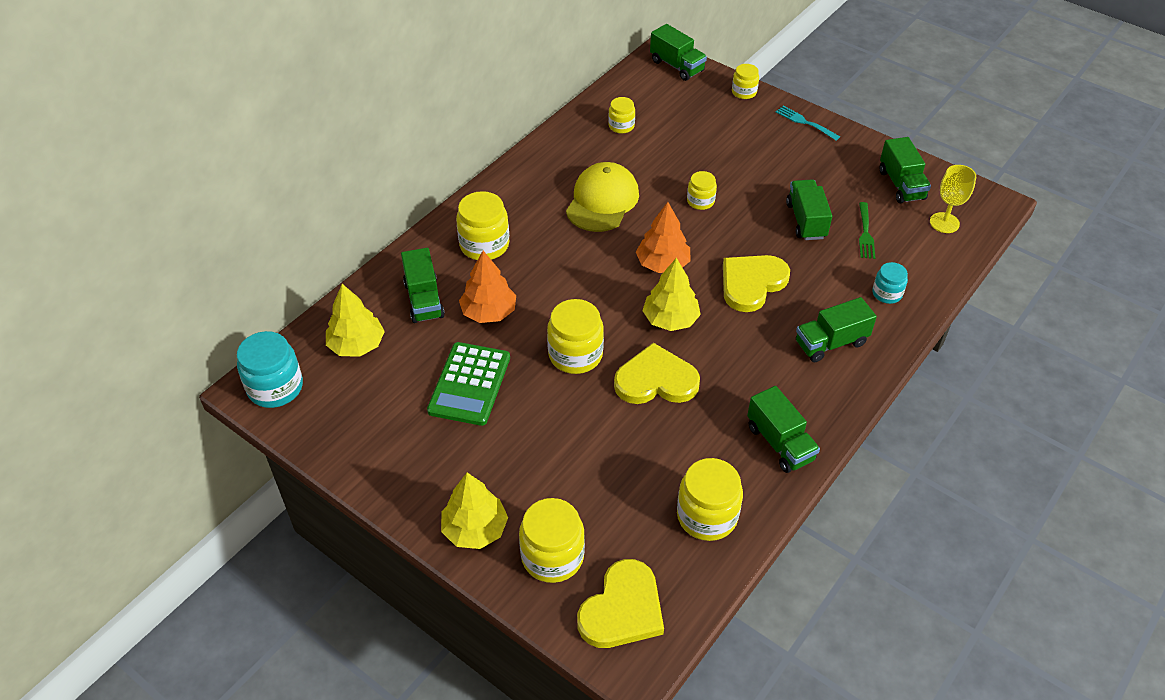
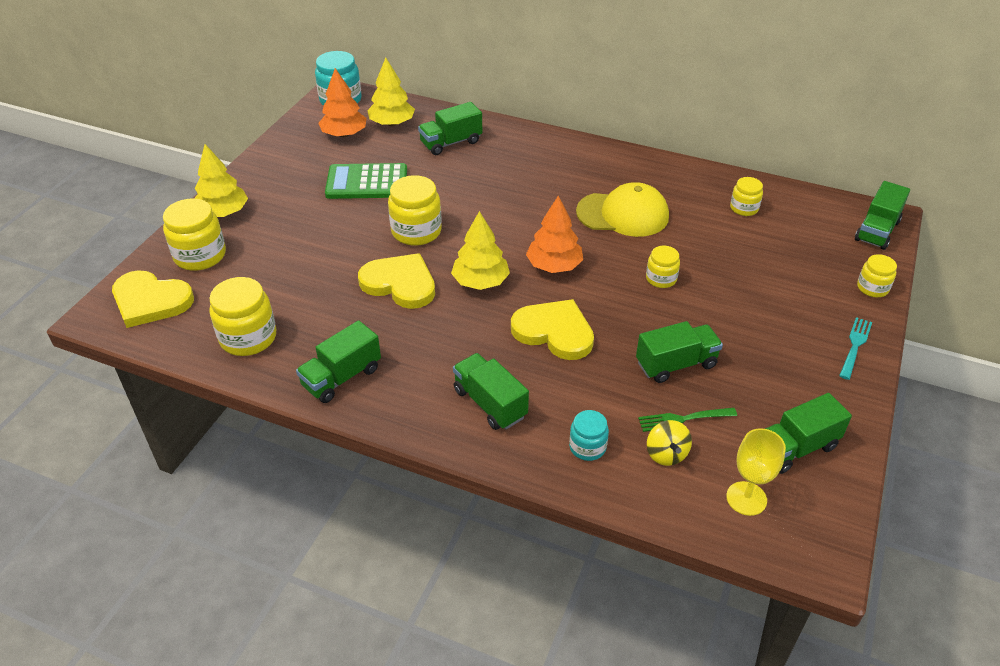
camera: 75 degrees right, 5 degrees down
(484, 245) = (528, 159): yellow jar -> none
(489, 312) = (450, 177): orange tree -> orange tree (344, 134)
(656, 380) = (400, 284): yellow heart -> yellow heart turned 45 degrees counterclockwise
(899, 252) = (666, 454): none -> yellow spinning top

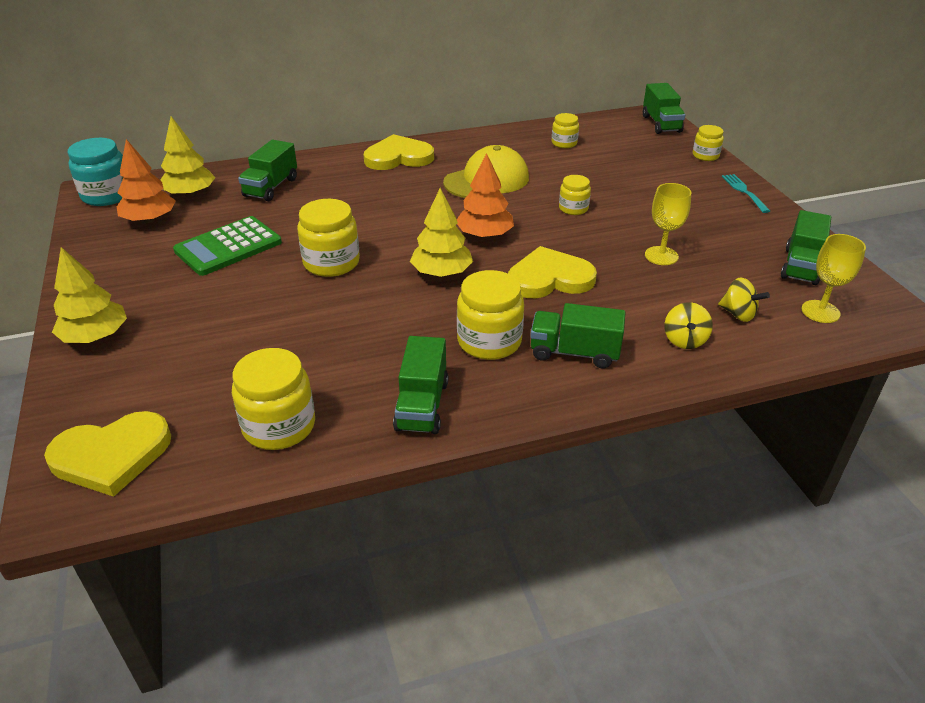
camera: 40 degrees left, 5 degrees down
(200, 255) = (119, 385): yellow jar -> yellow jar (489, 341)
(400, 284) = (372, 307): yellow heart -> yellow heart (398, 157)
(587, 447) = (684, 340): turquoise jar -> yellow spinning top
(676, 364) = (661, 256): green truck -> yellow goblet
(684, 419) = (716, 286): green fork -> none

